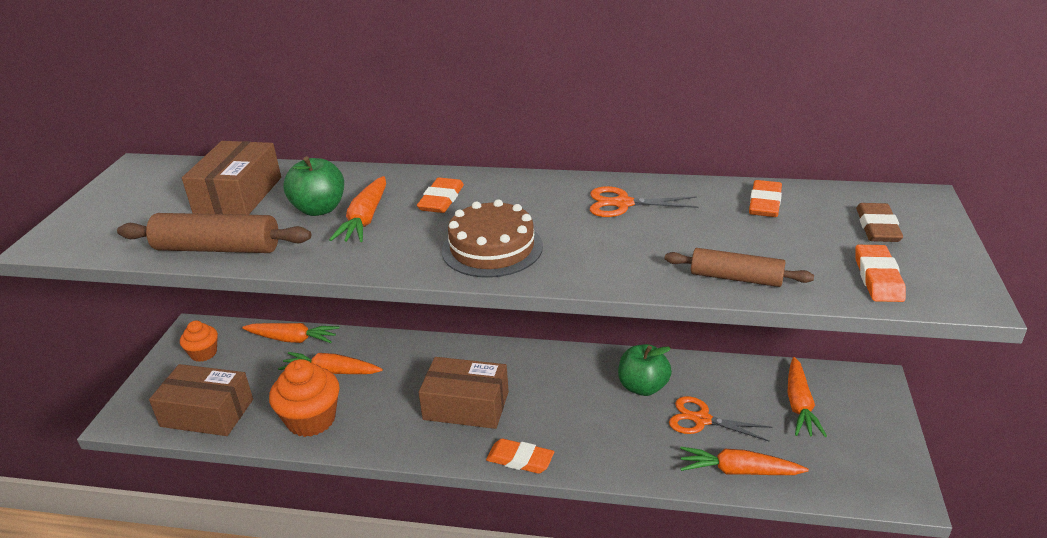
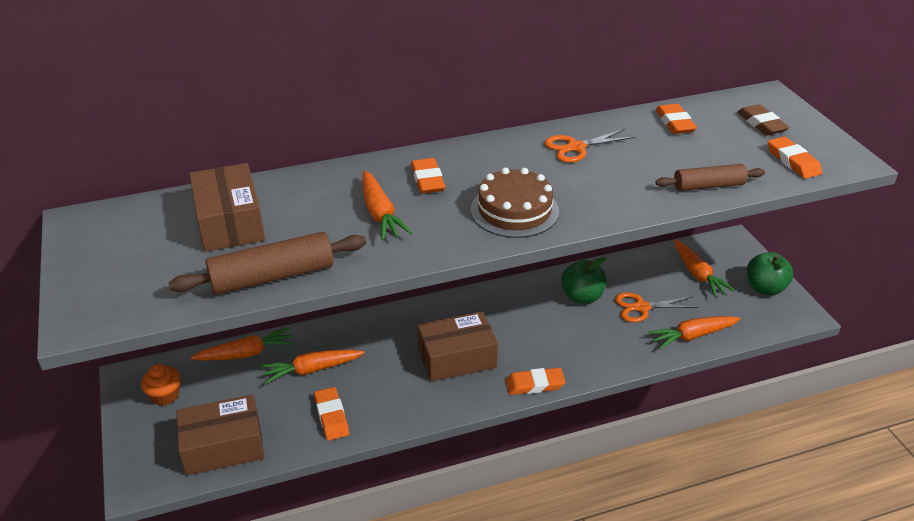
camera: 30 degrees left, 5 degrees up
(311, 420) = (331, 416): orange cupcake -> orange eraser
(319, 209) = (327, 215): green apple -> green apple (765, 288)

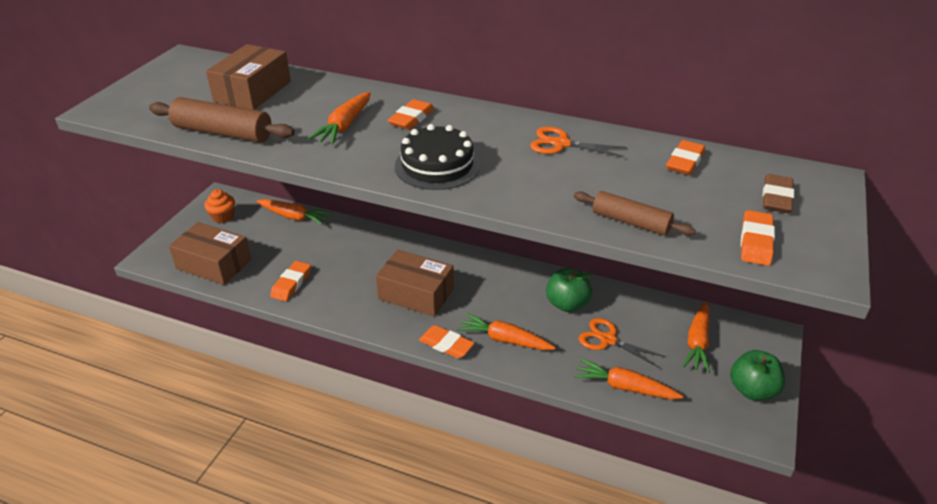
camera: 40 degrees right, 0 degrees up
(312, 370) = (317, 248): orange carrot -> orange carrot (505, 340)
(514, 210) = (437, 165): brown cake -> black cake

